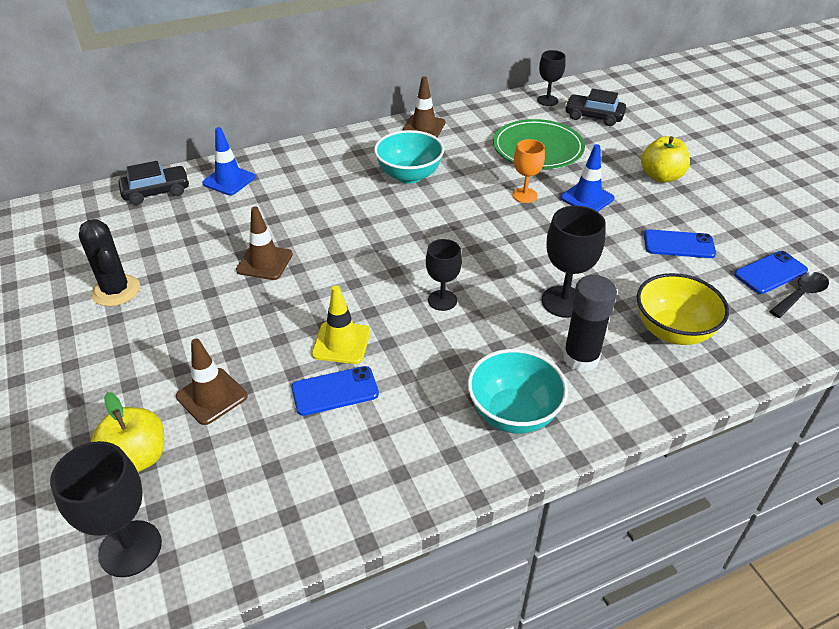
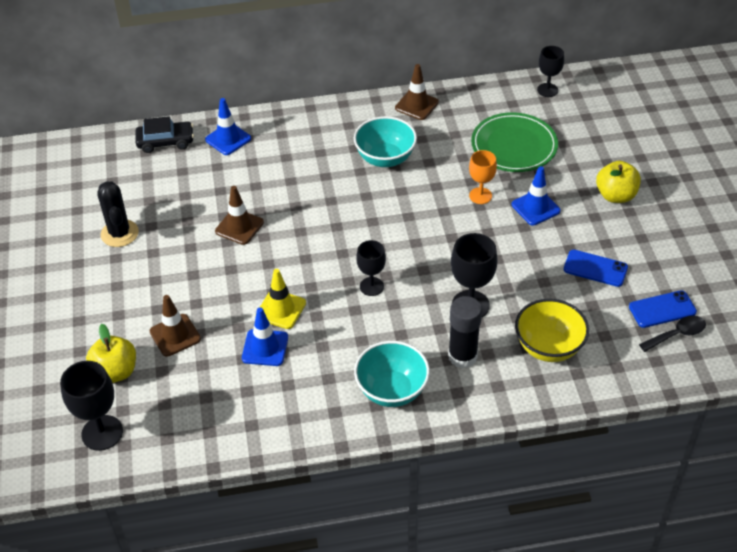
camera: 15 degrees right, 5 degrees up
(335, 391) = (265, 348): blue phone -> blue traffic cone
(593, 116) = (584, 116): black car -> none

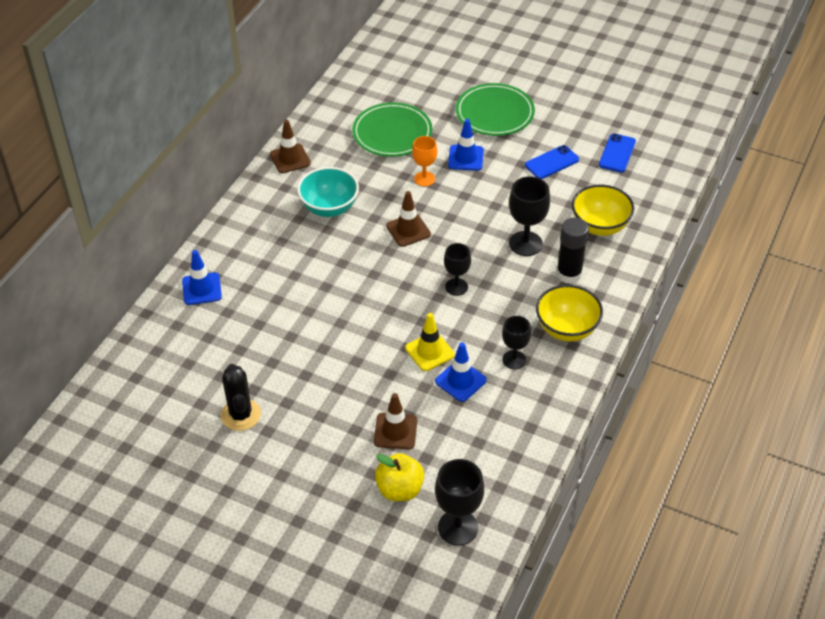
camera: 55 degrees left, 0 degrees up
(119, 233) = (241, 415): black cactus -> black cactus turned 60 degrees clockwise
(165, 142) = (159, 331): black car -> none
(239, 227) = (314, 332): brown traffic cone -> brown traffic cone (408, 230)
(392, 390) = (566, 329): turquoise bowl -> yellow bowl
(547, 90) = (353, 83): black goblet -> black goblet (514, 360)
(615, 195) = (494, 113): yellow apple -> green plate
(677, 334) = (644, 159): black spoon -> none

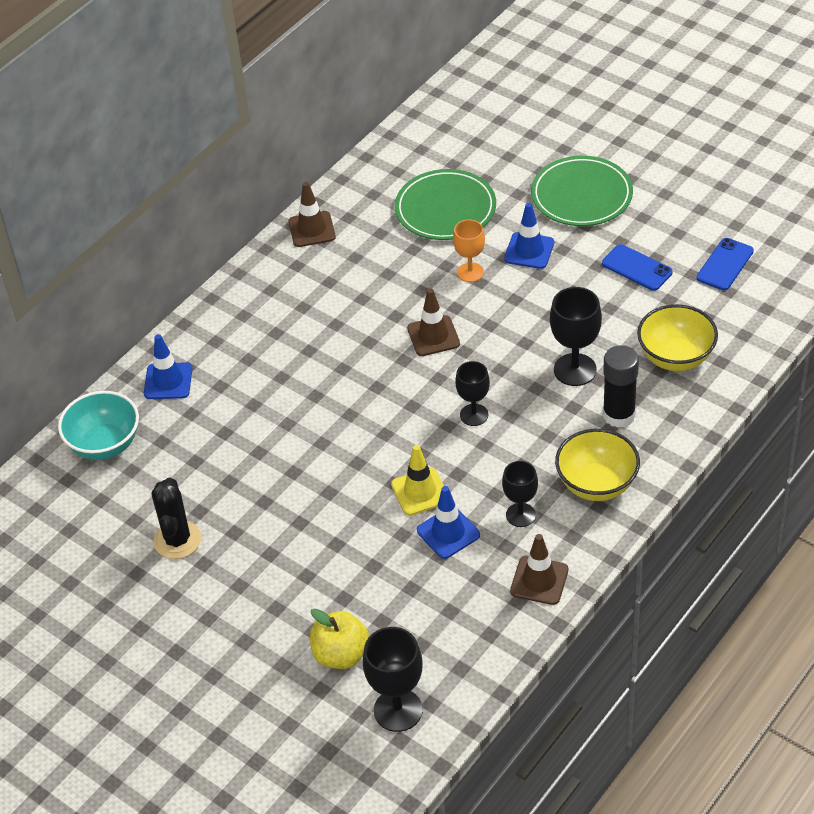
camera: 15 degrees right, 0 degrees up
(329, 207) = (344, 297): turquoise bowl -> turquoise bowl (105, 444)
(395, 431) = (354, 584): brown traffic cone -> brown traffic cone (539, 580)
(551, 162) = (637, 268): blue phone -> blue phone turned 60 degrees clockwise

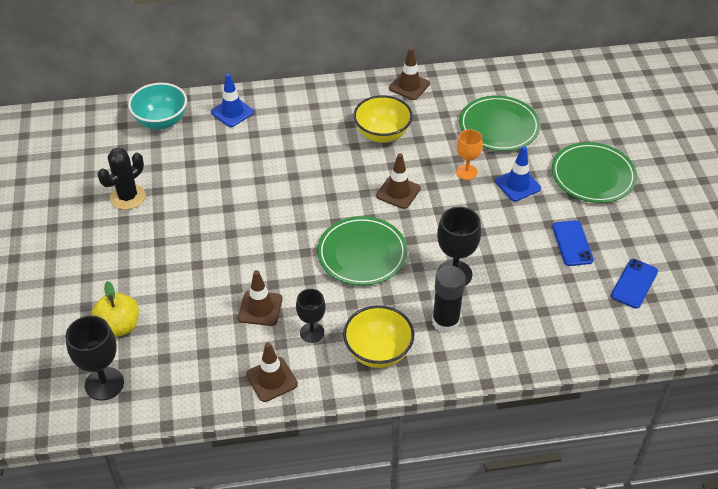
camera: 40 degrees right, 0 degrees up
(420, 492) = (276, 273): yellow traffic cone -> none
(448, 533) = (260, 308): blue traffic cone -> brown traffic cone
(474, 415) = (362, 254): black goblet -> green plate
(675, 357) = (526, 315): yellow bowl -> yellow bowl (382, 134)
(725, 264) = (634, 283): blue phone -> blue phone turned 45 degrees counterclockwise

